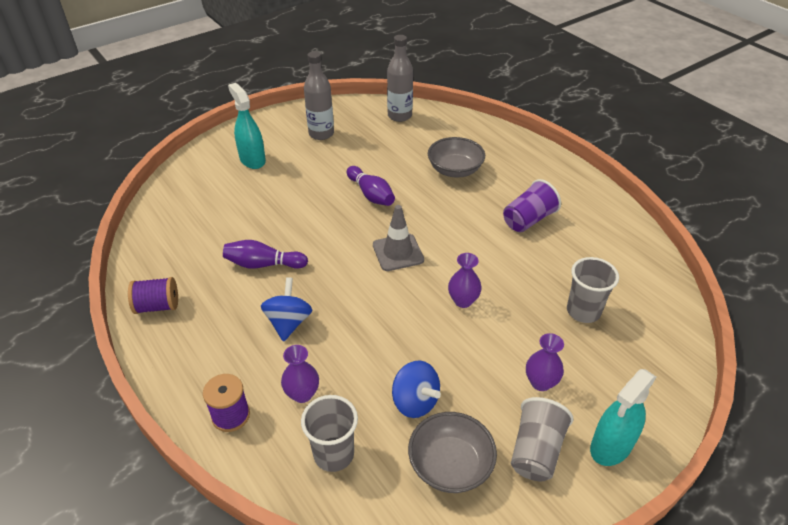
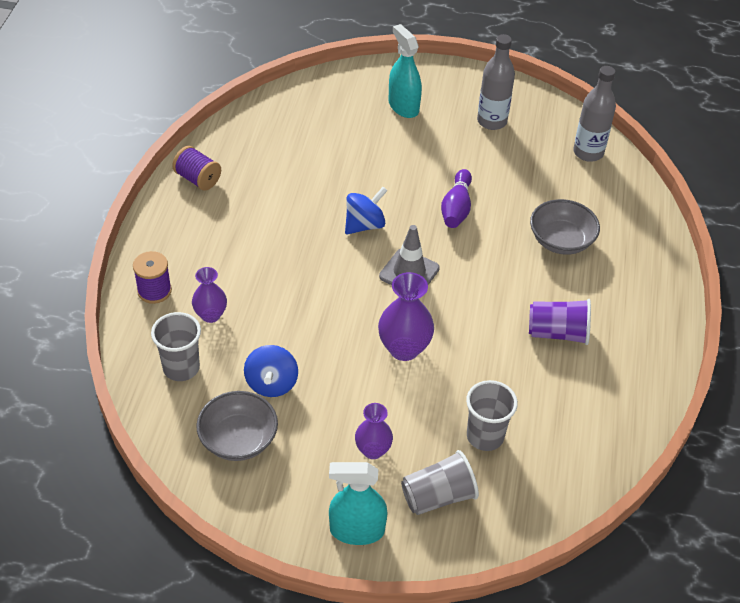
camera: 45 degrees right, 5 degrees up
(252, 160) = (403, 106): turquoise spray bottle -> turquoise spray bottle turned 45 degrees counterclockwise
(263, 264) = (301, 203): purple bowling pin -> none
(288, 322) = (263, 260): blue spinning top -> blue spinning top (364, 225)
(463, 301) = (404, 348): purple vase -> purple vase, size x1.56
(536, 451) = (303, 484): grey cup -> grey cup (438, 496)

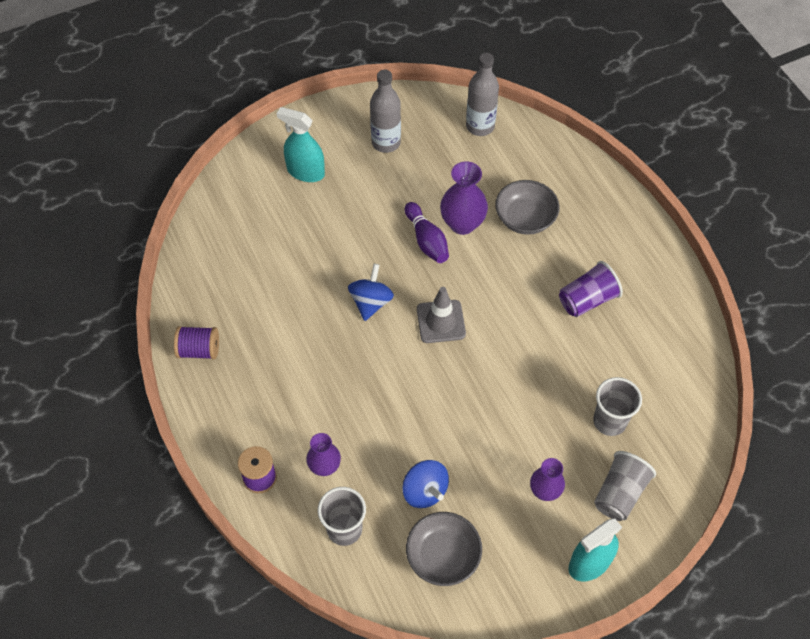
camera: 35 degrees left, 10 degrees up
(404, 348) = (493, 390): purple vase -> purple vase (462, 224)

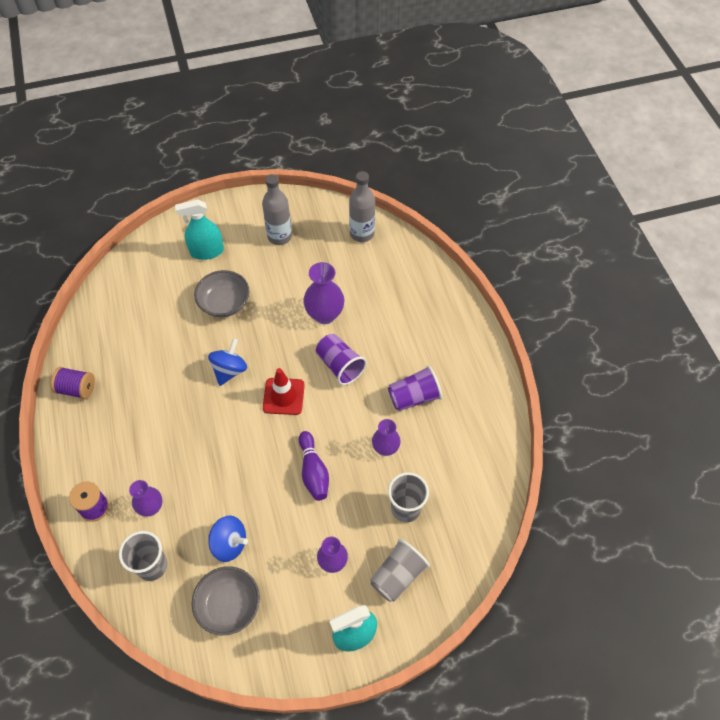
camera: 10 degrees right, 0 degrees up
(305, 172) = (207, 251): turquoise spray bottle -> turquoise spray bottle turned 45 degrees counterclockwise
(425, 491) = (229, 544): blue spinning top -> blue spinning top turned 45 degrees counterclockwise
(426, 240) = (291, 324): purple bowling pin -> purple bowling pin (313, 471)
(441, 321) = (283, 396): grey traffic cone -> red traffic cone
(495, 278) = (340, 366): none -> purple cup
(525, 218) = (379, 318): grey bowl -> grey bowl (224, 303)
(570, 360) = (385, 448): none -> purple vase

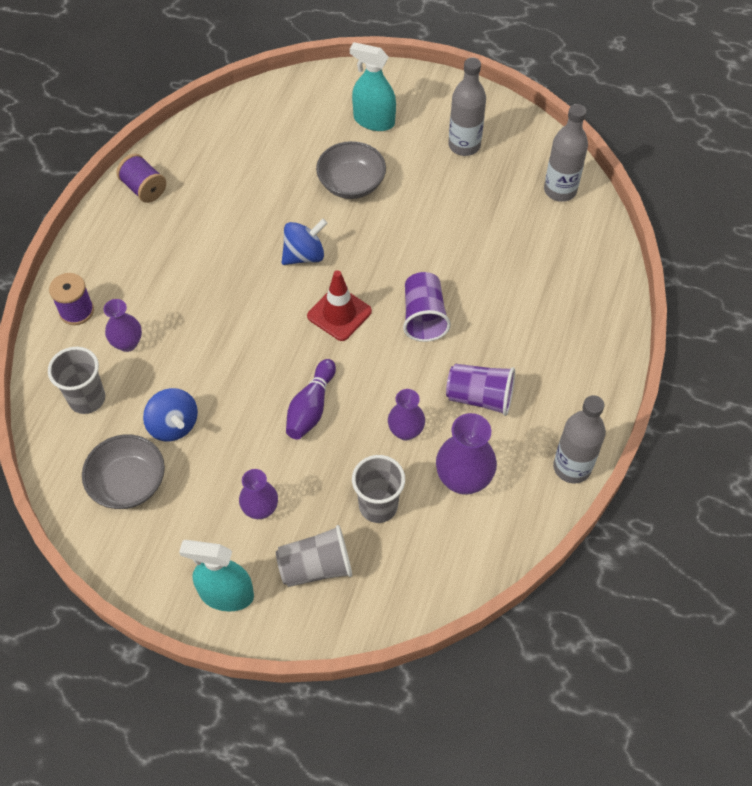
camera: 35 degrees right, 0 degrees up
(324, 314) = (449, 254): purple vase -> purple vase (463, 479)
(500, 407) = (572, 467): none -> grey bottle

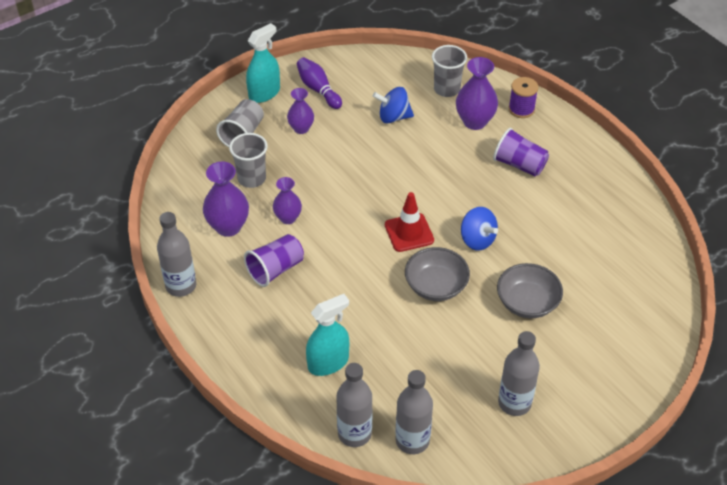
camera: 125 degrees right, 10 degrees down
(127, 343) = (474, 121): purple vase -> purple vase, size x1.56
(128, 483) = (371, 84): grey bowl -> grey bowl (436, 286)
(144, 188) = (612, 183): purple spool -> none
(304, 255) = (477, 240): blue spinning top -> blue spinning top turned 45 degrees counterclockwise
(311, 407) = (348, 182): purple bowling pin -> purple bowling pin (318, 89)
(374, 121) = (589, 355): turquoise spray bottle -> turquoise spray bottle (328, 363)
(423, 317) = (366, 276): purple cup -> purple cup (519, 164)
(590, 230) = (354, 433): none -> grey bottle

